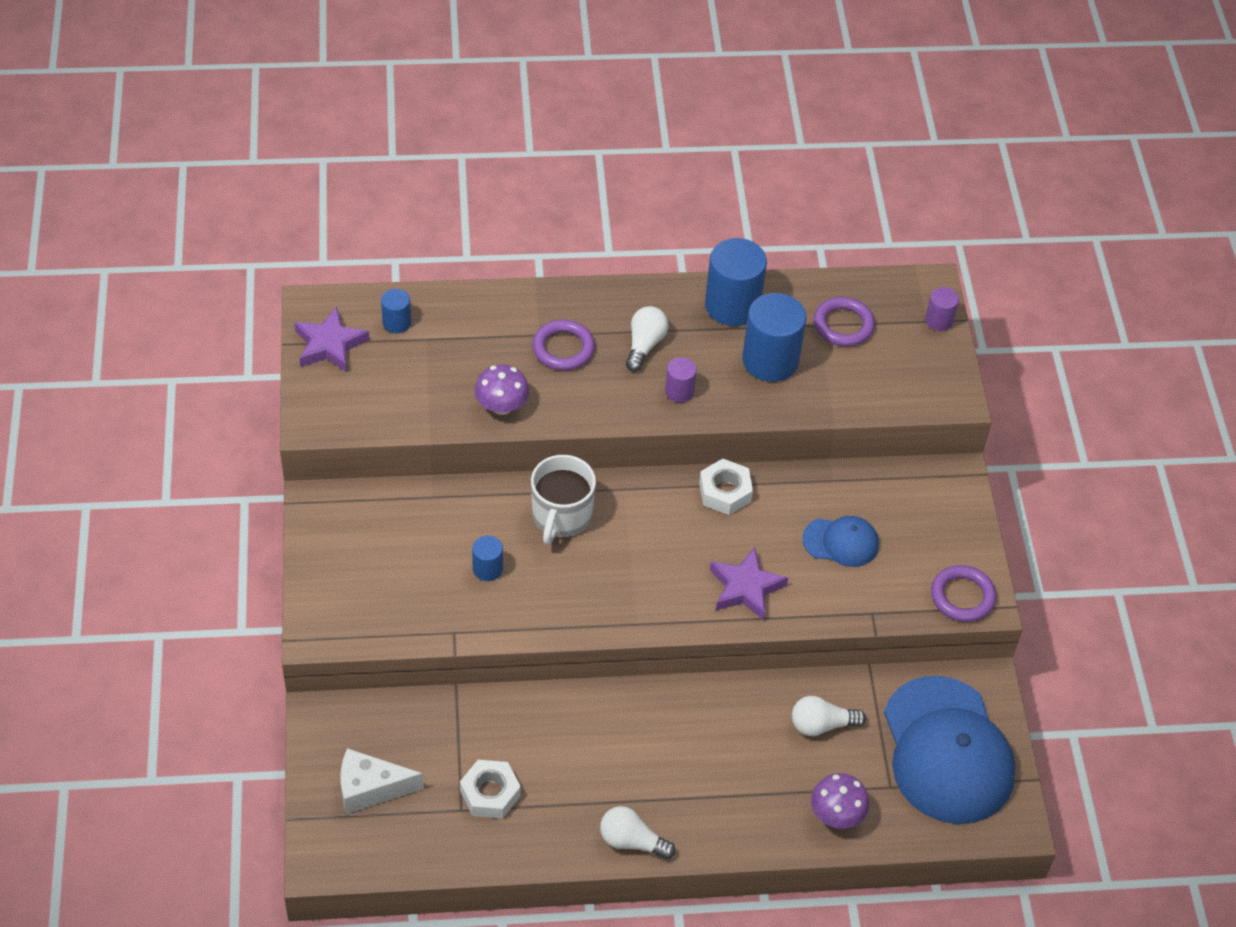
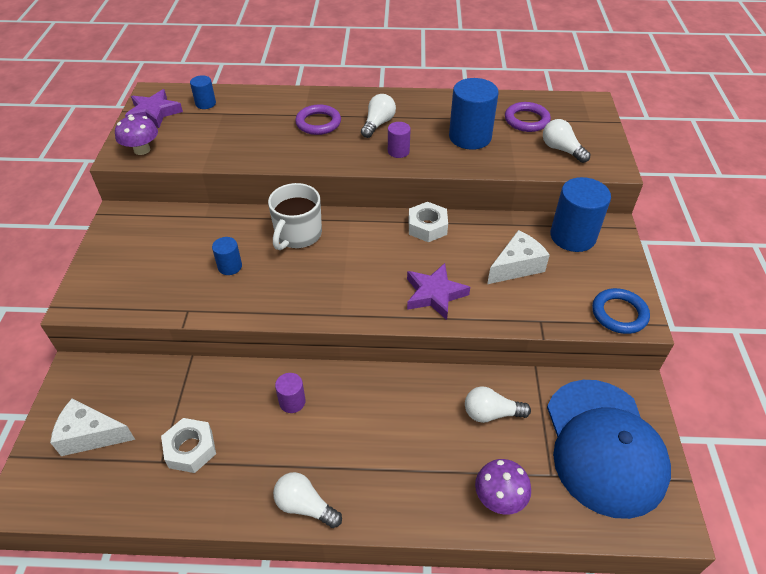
camera: 10 degrees right, 5 degrees down
(502, 406) = (263, 153): purple mushroom -> purple mushroom (142, 150)
(732, 305) = (446, 106): blue cylinder -> blue cylinder (572, 236)
(841, 542) = (516, 266): blue cap -> white cheese
(890, 374) = (561, 150): none -> white light bulb
(939, 320) = (599, 121): purple cylinder -> purple cylinder (292, 402)
(962, 596) = (619, 314): purple ring -> blue ring

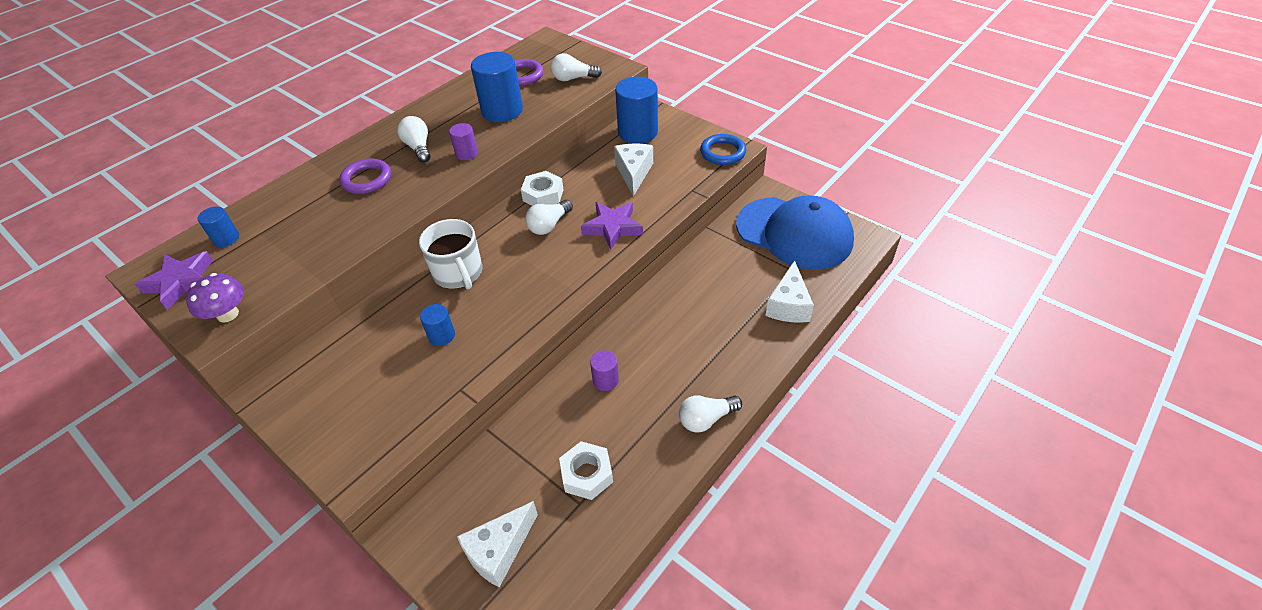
camera: 50 degrees left, 0 degrees up
(491, 413) = (723, 271): white light bulb -> white light bulb (549, 225)
(499, 498) = (788, 305): purple mushroom -> white cheese

